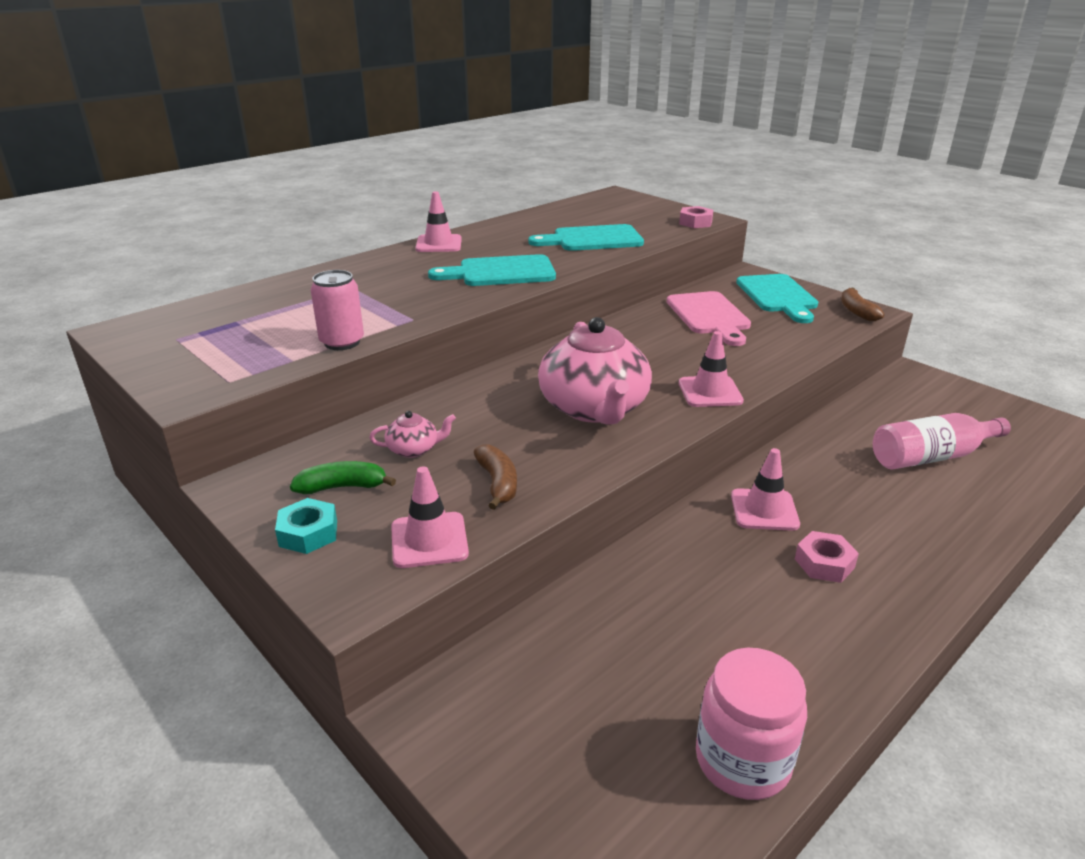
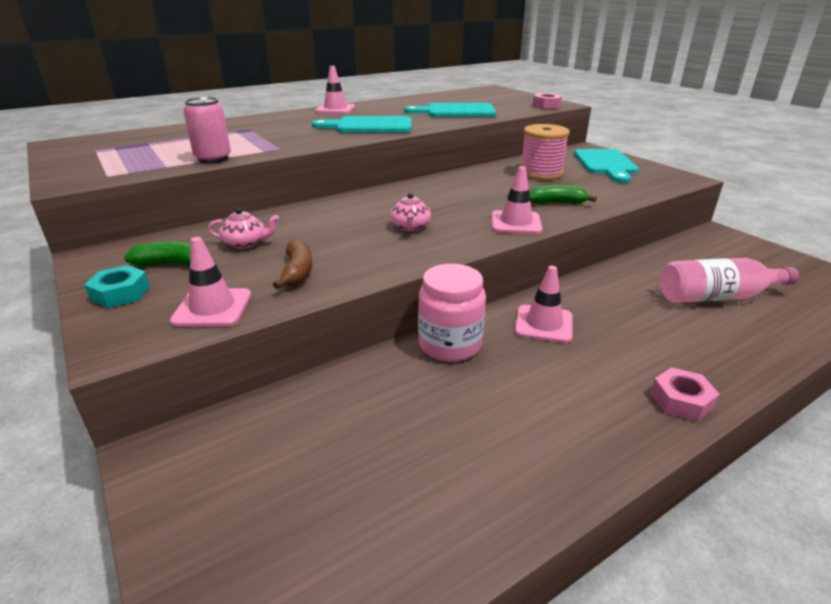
camera: 10 degrees right, 0 degrees up
(594, 408) = (410, 227): pink teapot -> pink teapot, size x0.43
(709, 316) = (541, 173): pink cutting board -> pink spool
(742, 760) = (432, 544): pink jar -> pink jar (450, 344)
(744, 359) = (557, 203): none -> green banana
(824, 563) = (584, 373): pink nut -> pink nut (681, 400)
(856, 311) = (671, 177): brown banana -> none

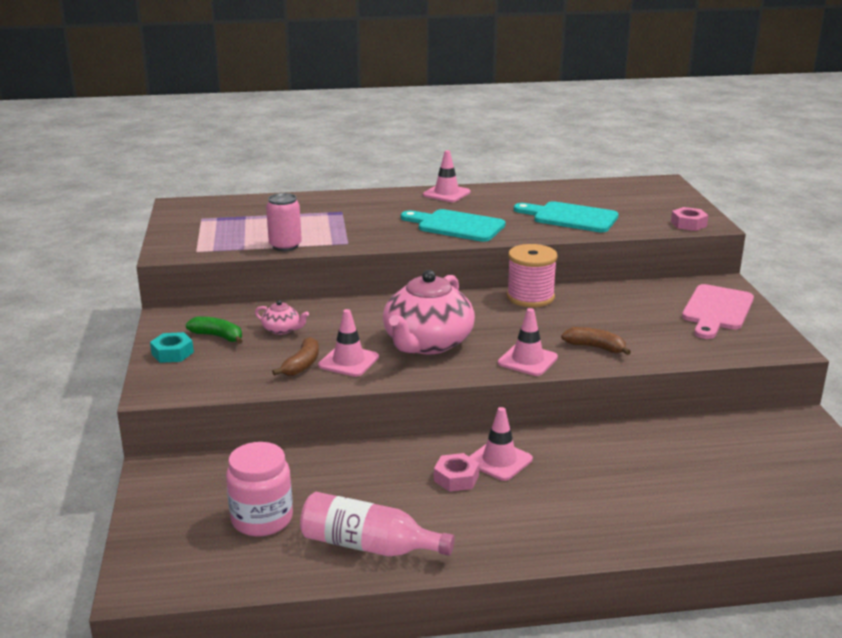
camera: 25 degrees right, 5 degrees down
(212, 308) = (225, 379): pink traffic cone -> pink traffic cone (348, 361)
(410, 227) = (427, 343): pink teapot -> pink teapot, size x2.35
(450, 344) = (403, 455): pink jar -> pink jar (262, 519)
(541, 173) = (624, 308): pink spool -> pink spool (530, 297)
(557, 203) = (595, 347): green banana -> brown banana
(605, 164) = (716, 310): turquoise cutting board -> pink cutting board
(681, 400) = (546, 546): pink nut -> pink nut (456, 478)
(717, 297) = (699, 481): pink bottle -> pink bottle (368, 546)

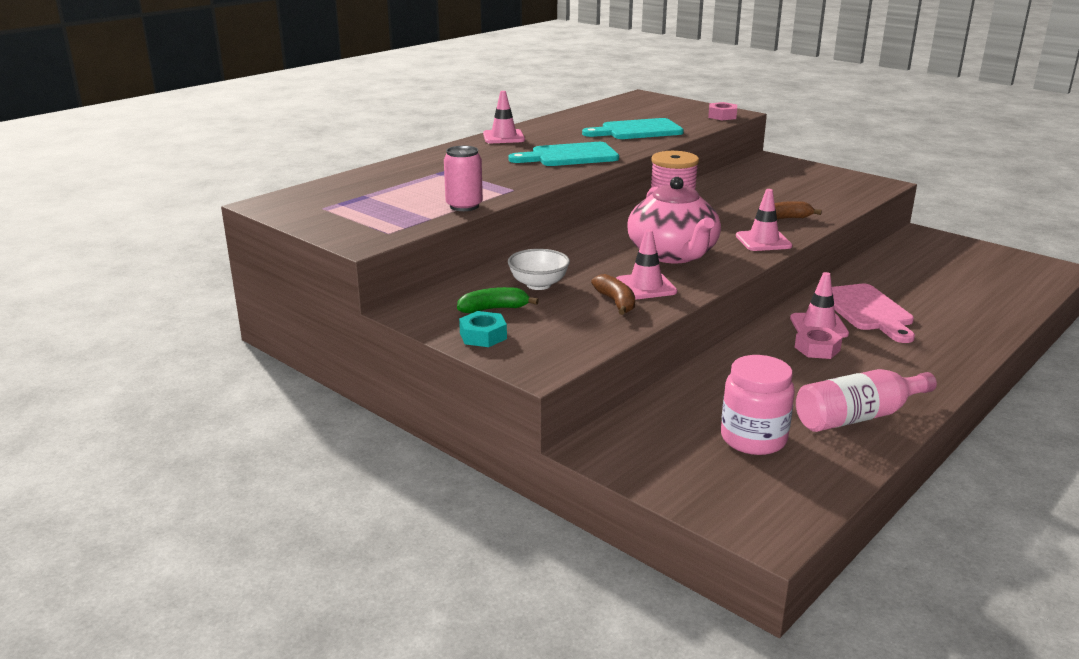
camera: 40 degrees left, 0 degrees up
(282, 330) = (538, 285): pink teapot -> white bowl
(716, 310) = (801, 175): pink cutting board -> pink cutting board (867, 310)

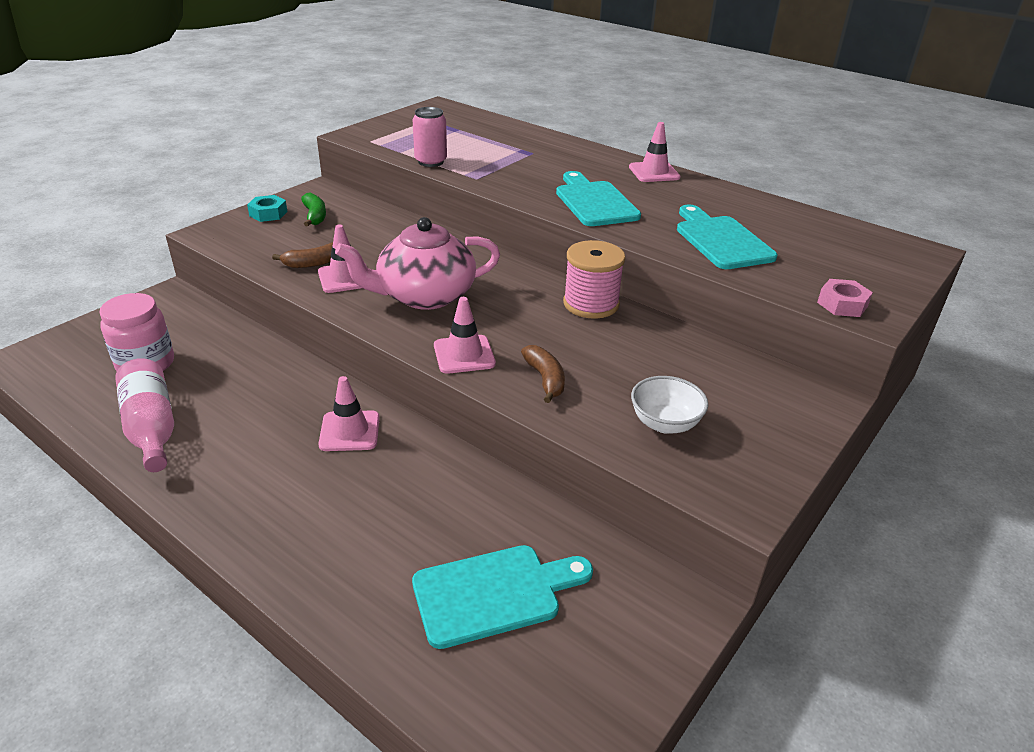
camera: 85 degrees right, 10 degrees up
(538, 285) = (359, 232): white bowl -> white bowl (665, 423)
(817, 349) = (296, 422): pink nut -> none
(867, 310) = (387, 478): pink cutting board -> none
(951, 278) = (494, 593): none -> turquoise cutting board

